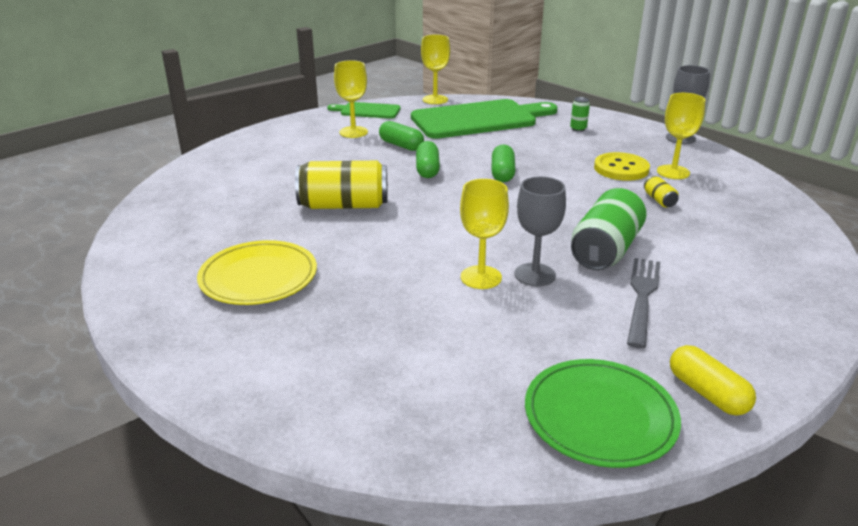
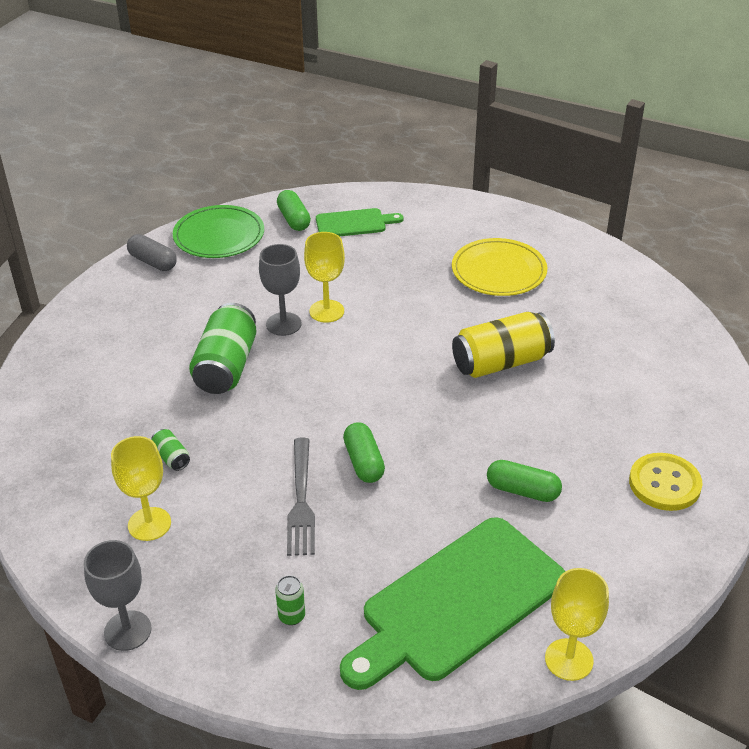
camera: 160 degrees right, 10 degrees up
(353, 132) = (611, 507): yellow goblet -> none
(367, 111) = (645, 579): green cutting board -> green cutting board (354, 223)
(427, 169) = (456, 446): green capsule -> green capsule (294, 219)
(621, 169) = (217, 513): yellow button -> yellow button (664, 484)
(642, 296) = (193, 324): grey fork -> grey fork (301, 501)
(659, 200) = (171, 457): yellow can -> green can
(707, 393) = (153, 262): yellow capsule -> grey capsule

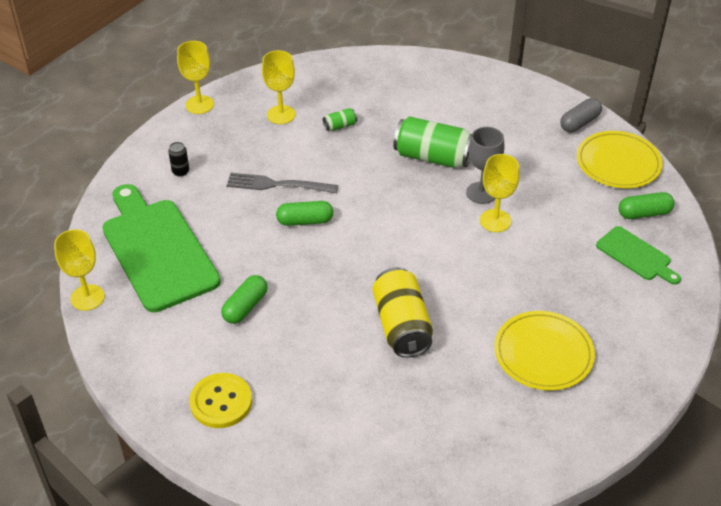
camera: 100 degrees right, 5 degrees up
(127, 630) = (199, 105): grey goblet -> yellow goblet
(219, 236) = (618, 163): green plate -> yellow plate
(291, 616) = (180, 171): green can -> black can
(354, 223) = (636, 255): green cutting board -> green cutting board turned 45 degrees counterclockwise

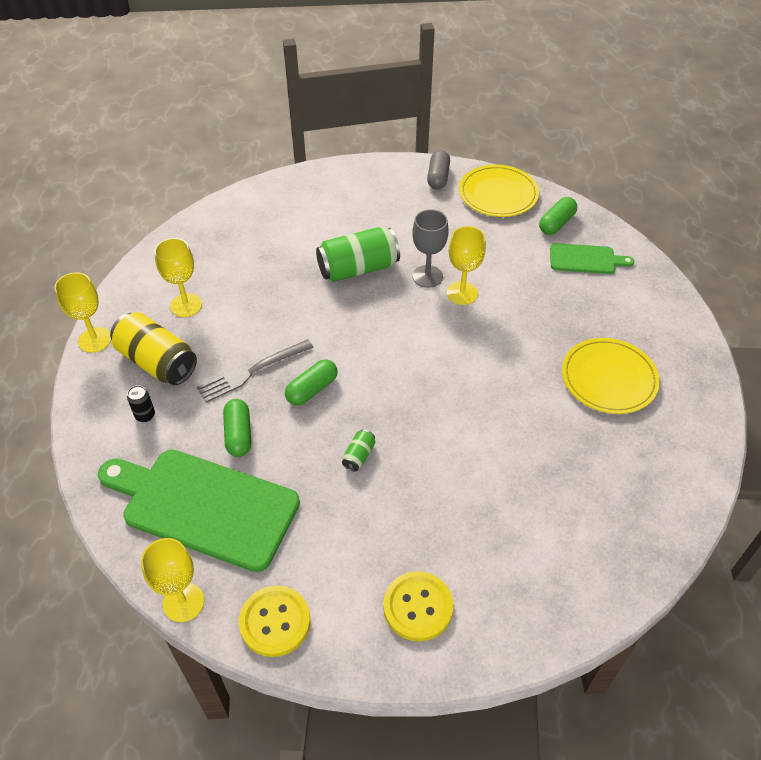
camera: 40 degrees left, 5 degrees up
(126, 346) = (275, 622): none -> yellow button
(245, 307) = (344, 503): green capsule -> green capsule (238, 434)
(340, 126) = (251, 285): green can -> green can (359, 456)
(402, 325) = (487, 428): yellow can -> yellow can (157, 362)

